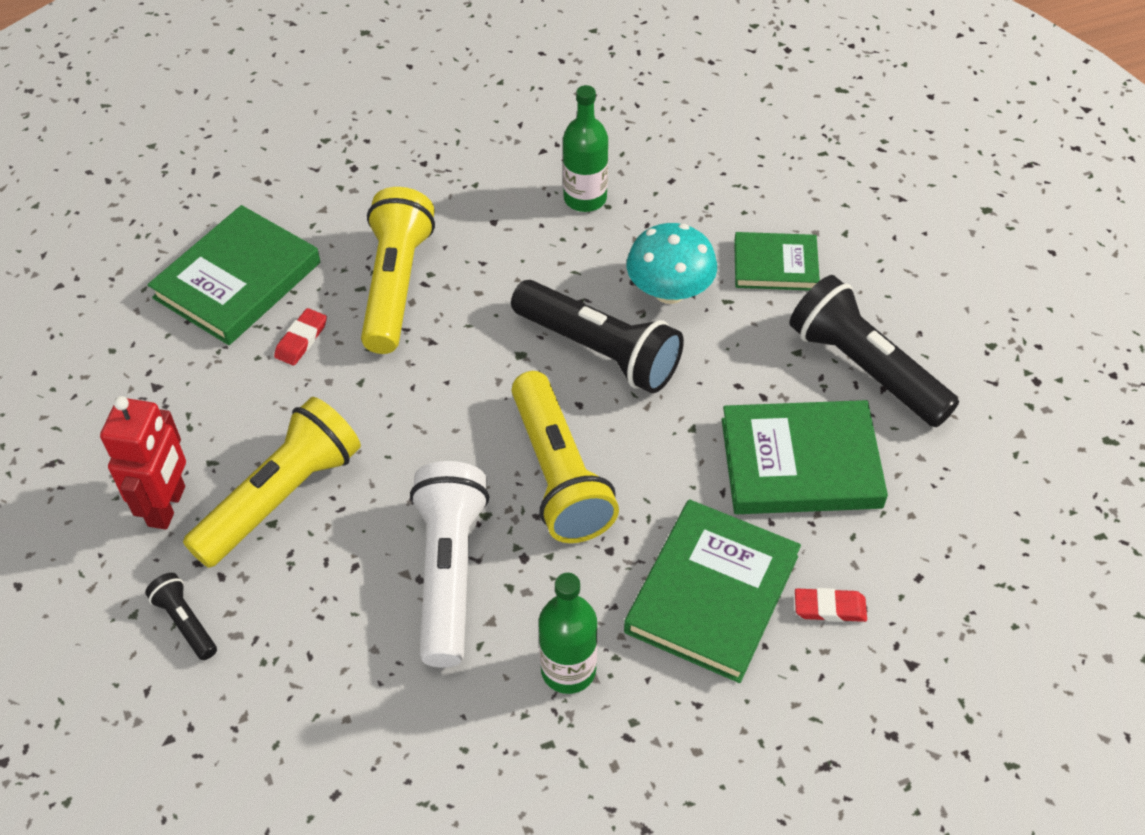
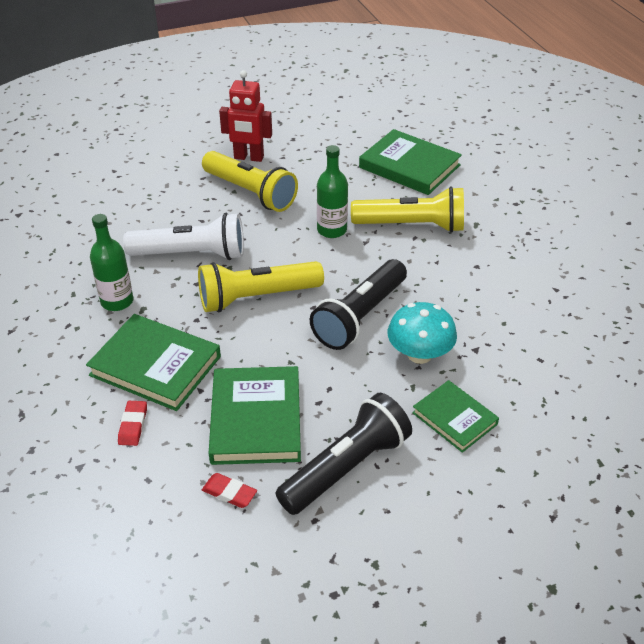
camera: 90 degrees right, 10 degrees down
(185, 622) = (177, 169): black flashlight -> none
(301, 340) = (364, 192): red eraser -> red eraser (229, 493)
(585, 198) = (509, 311): green bottle -> green bottle (332, 230)
(775, 265) = (454, 418): green book -> green book turned 45 degrees counterclockwise

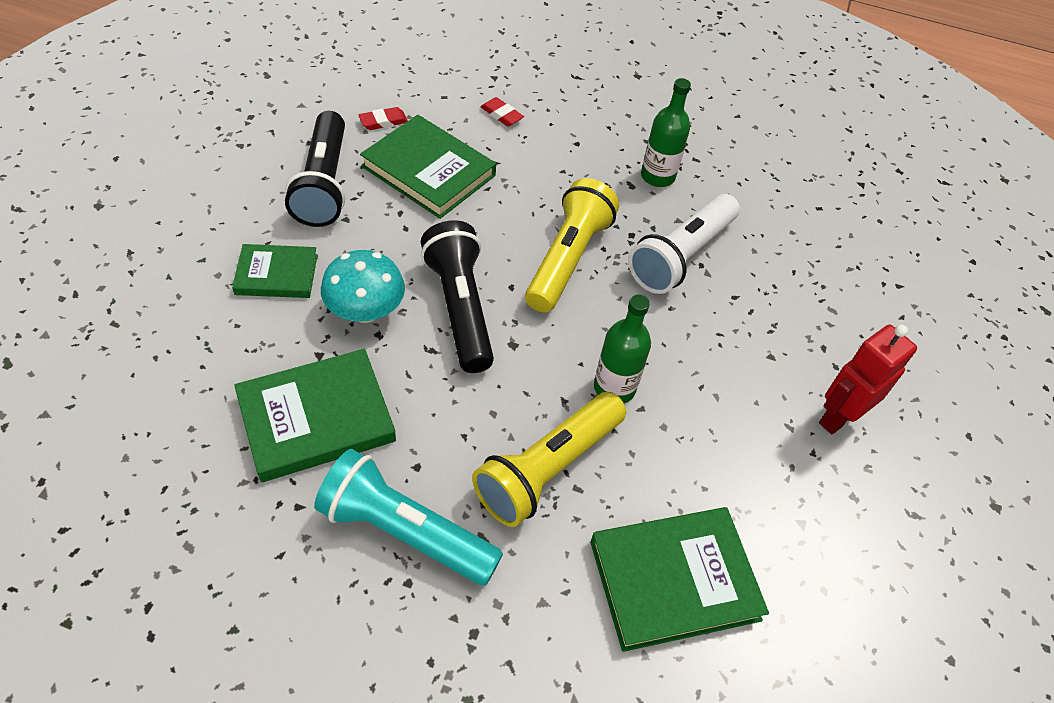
camera: 125 degrees right, 10 degrees up
(155, 366) = (550, 155): green book -> green book (316, 418)
(250, 193) = (754, 368): yellow flashlight -> none
(510, 248) = (405, 531): none -> turquoise flashlight

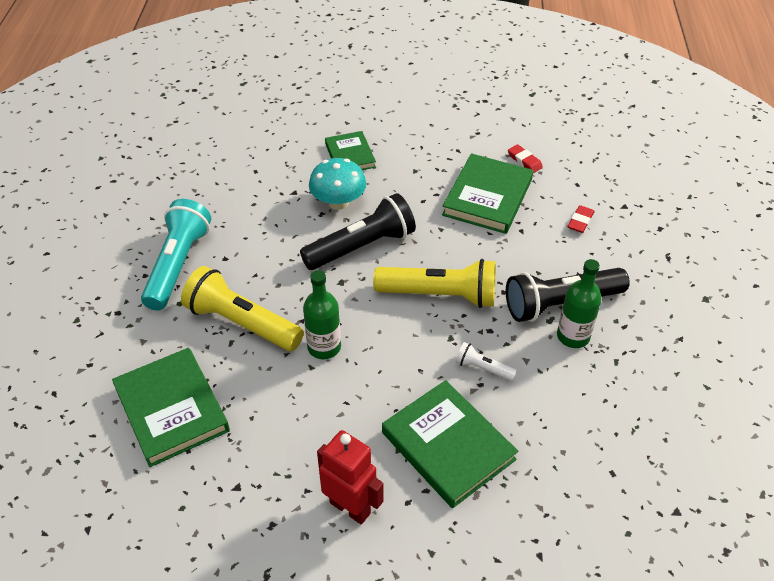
camera: 80 degrees right, 5 degrees down
(316, 418) = (246, 205): green book -> green book (448, 446)
(324, 184) = (441, 151): black flashlight -> black flashlight (560, 304)
(681, 256) = (483, 368): white flashlight -> white flashlight, size x0.47

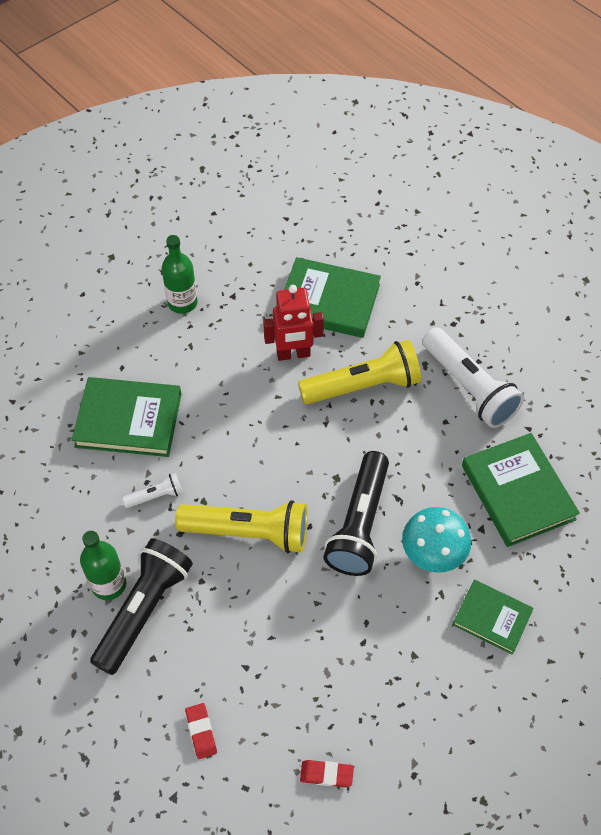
camera: 135 degrees right, 10 degrees up
(178, 265) = (469, 387): turquoise flashlight -> white flashlight
(324, 347) = (285, 417): green bottle -> green bottle (182, 303)
(350, 507) = (153, 337): red robot -> red robot (293, 354)
(440, 295) = (248, 532): yellow flashlight -> yellow flashlight turned 135 degrees counterclockwise
(487, 197) = (314, 683): green book -> green book (517, 492)

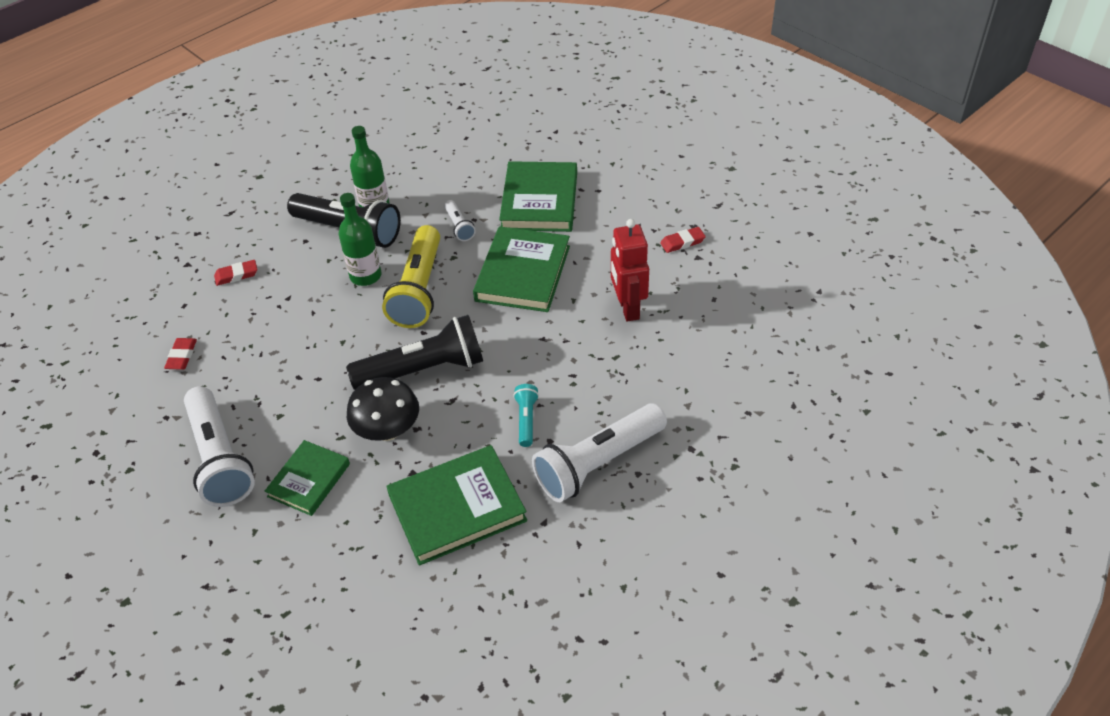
camera: 90 degrees right, 10 degrees down
(182, 303) = (682, 222): green bottle -> green bottle (365, 276)
(211, 305) = (682, 242): none -> red eraser
(329, 301) = (704, 333): green book -> green book (523, 273)
(359, 524) = (423, 370): black flashlight -> black flashlight turned 150 degrees clockwise
(363, 386) = (592, 367): yellow flashlight -> none
(422, 438) = (526, 420): none -> turquoise flashlight
(433, 552) = (387, 430): turquoise mushroom -> black mushroom
(468, 707) = (220, 459): none -> white flashlight

